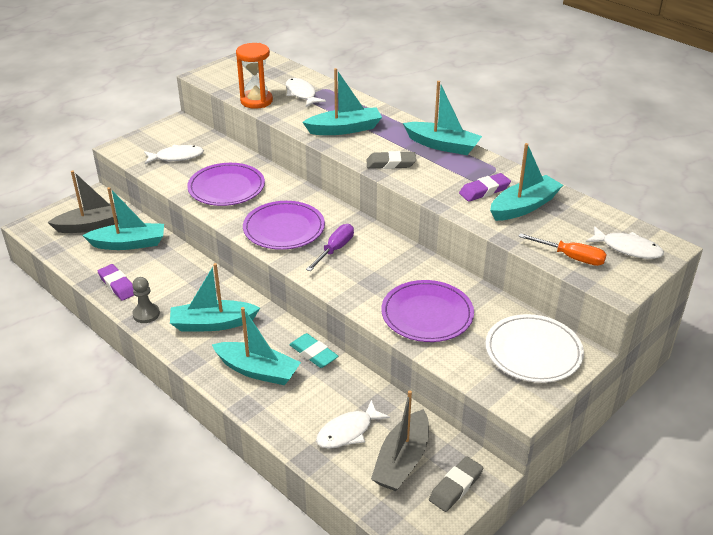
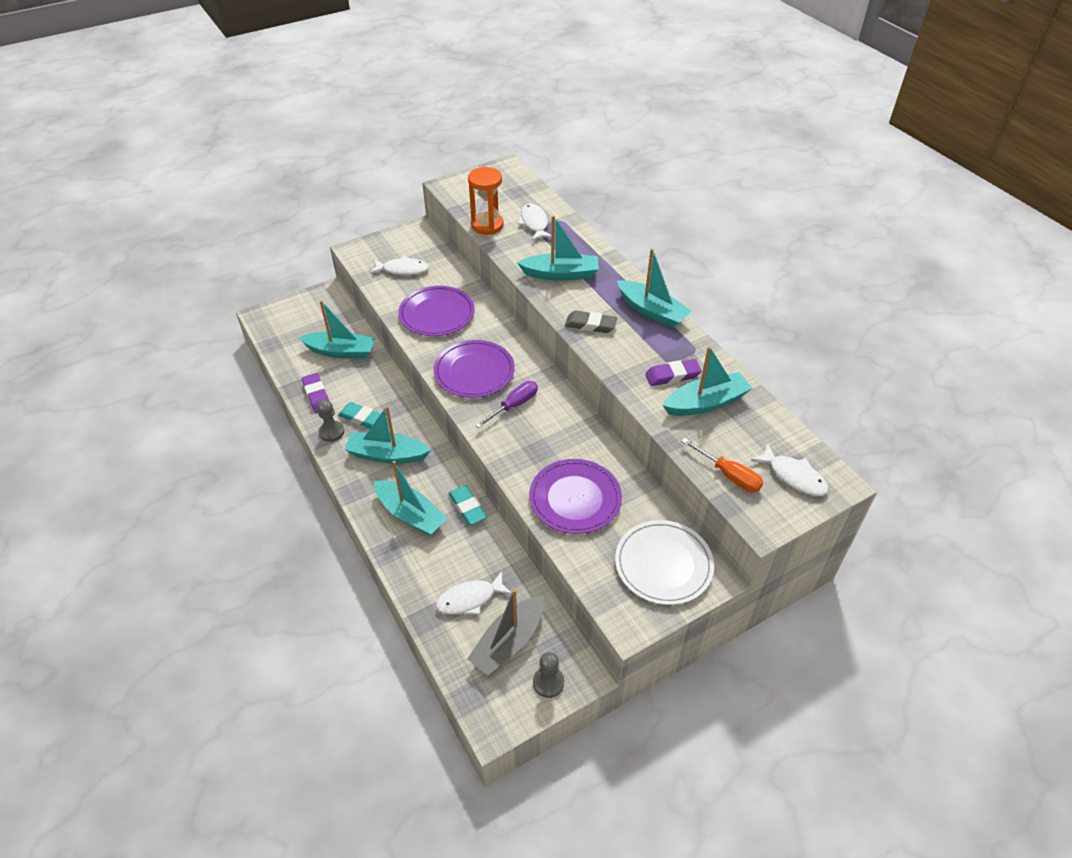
camera: 15 degrees right, 10 degrees up
(93, 225) = (316, 325): grey boat -> none
(173, 297) = (362, 418): none -> turquoise eraser
(456, 487) = (548, 682): grey eraser -> grey pawn

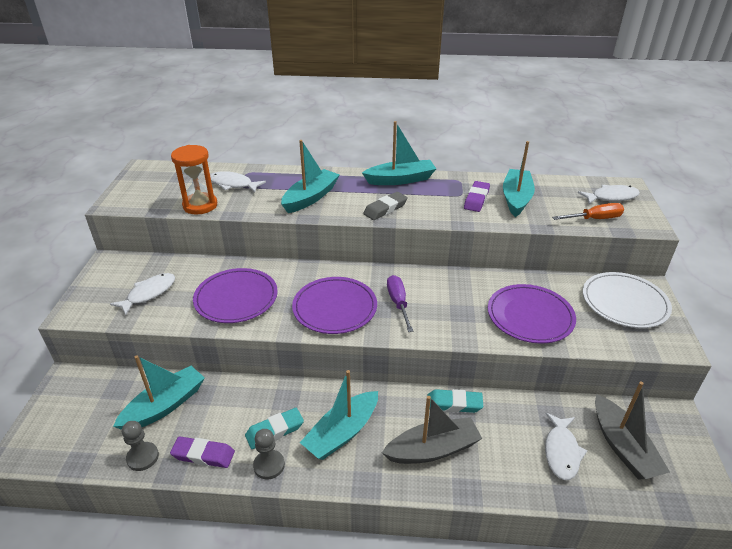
camera: 55 degrees left, 10 degrees down
(410, 514) = (433, 449): turquoise boat -> grey boat
(548, 682) = (676, 440): grey pawn -> grey pawn (143, 457)

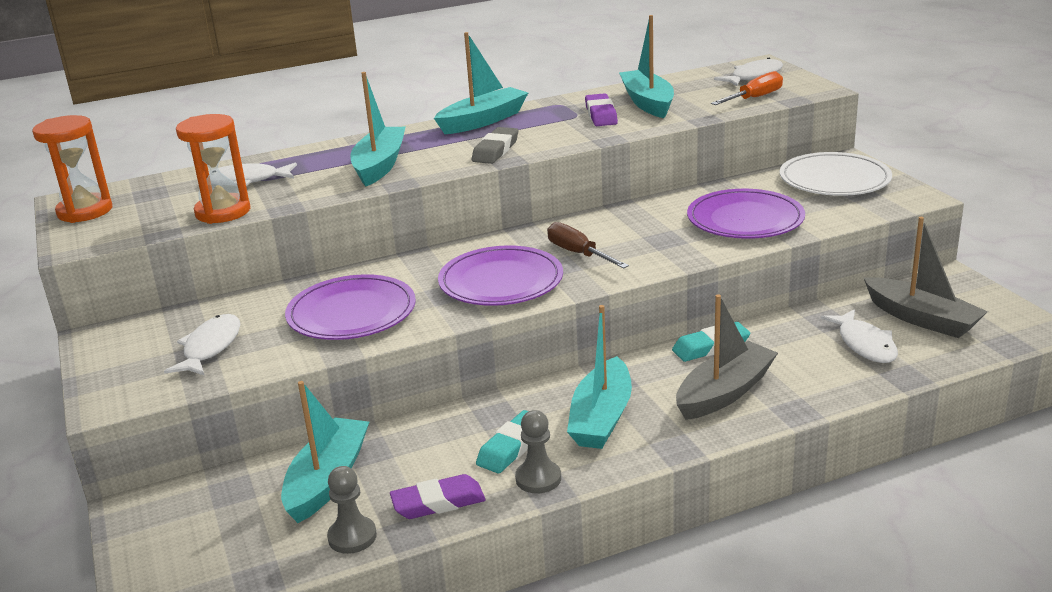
camera: 25 degrees left, 10 degrees down
(141, 179) = (85, 211): none -> orange hourglass
(398, 303) = (578, 254): purple screwdriver -> brown screwdriver

